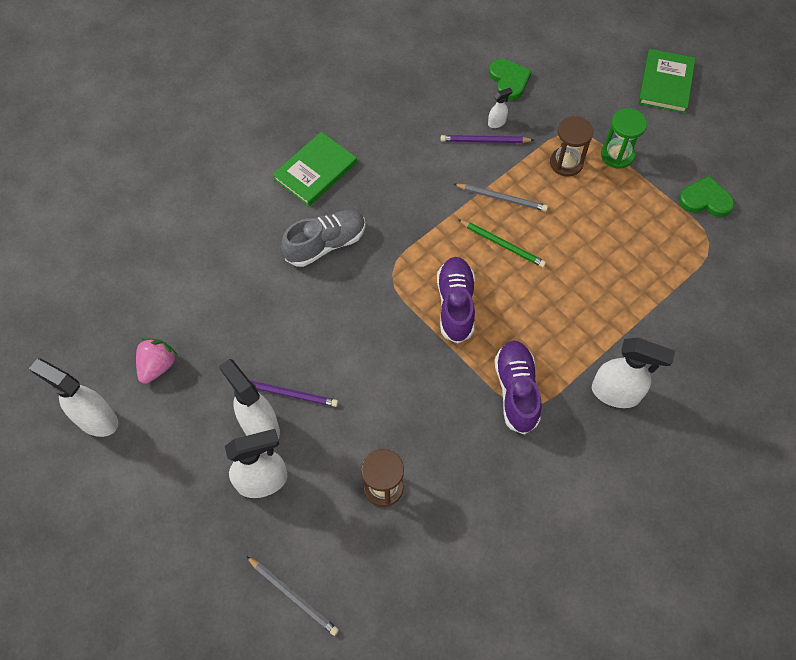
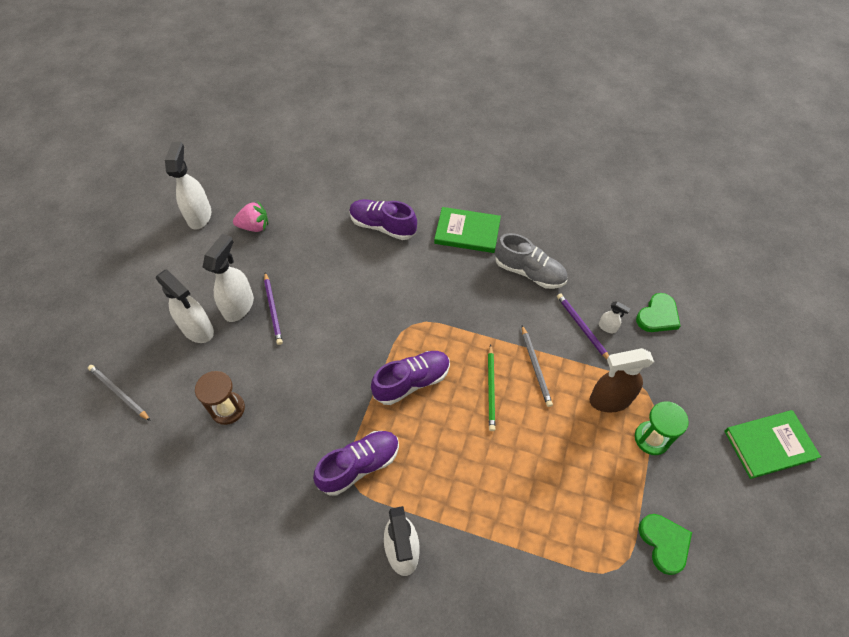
camera: 60 degrees right, 5 degrees down
(252, 241) = (382, 226): none -> purple shoe
(293, 596) = (119, 393): grey pencil -> grey pencil turned 120 degrees clockwise
(326, 244) = (409, 270): grey shoe -> grey shoe (529, 272)
(566, 163) = (609, 400): brown hourglass -> brown spray bottle

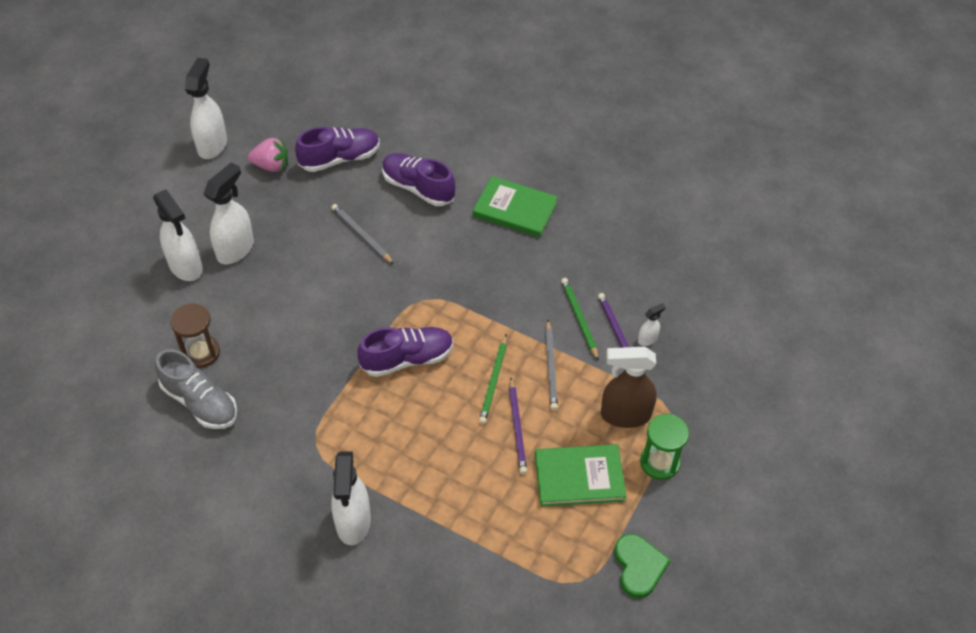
camera: 10 degrees right, 5 degrees down
(119, 393) = (89, 317): grey pencil -> grey pencil (361, 235)
(273, 309) = (272, 259): purple pencil -> purple pencil (517, 428)
(359, 465) = (328, 433): purple shoe -> purple shoe (340, 159)
(529, 272) = (574, 265): grey shoe -> grey shoe (200, 402)
(546, 319) = (579, 319): none -> green pencil
(607, 327) = (647, 339): white spray bottle -> white spray bottle turned 75 degrees counterclockwise
(658, 316) = (711, 336): green heart -> none
(769, 445) = (793, 492): green book -> green book (579, 477)

